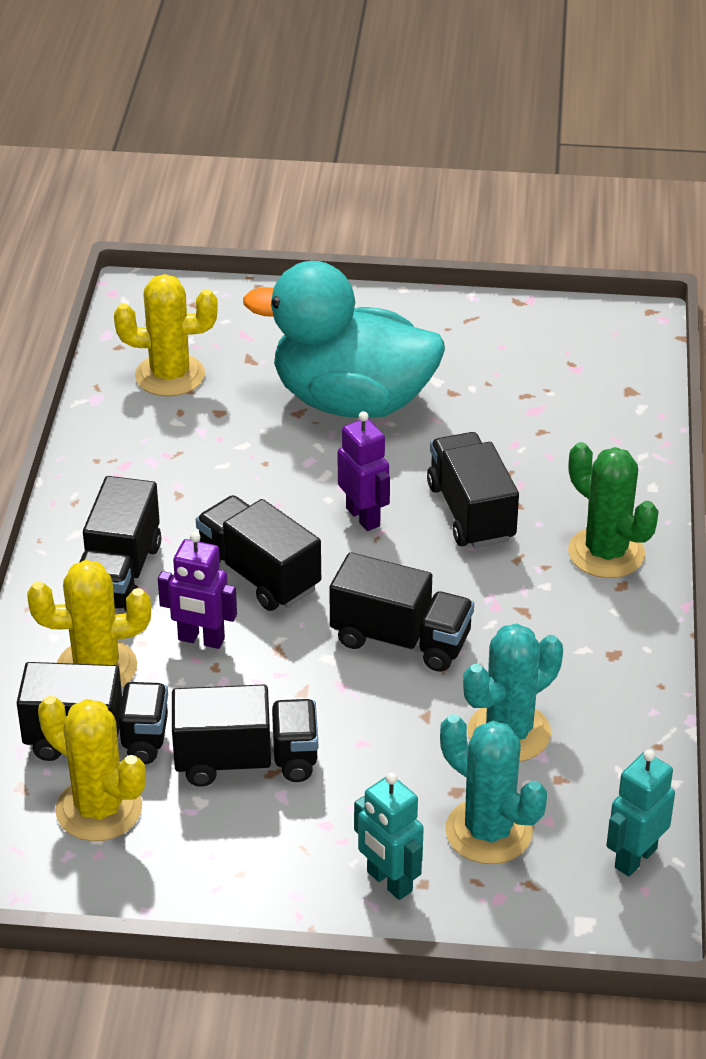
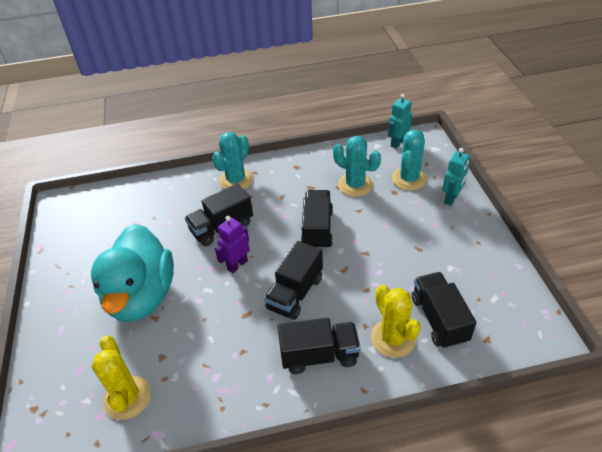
camera: 105 degrees left, 5 degrees up
(99, 809) = (479, 302): yellow cactus -> none
(201, 640) = (351, 301): purple robot -> none
(246, 761) = (418, 259): black truck -> none
(606, 553) = (236, 180): green cactus -> turquoise cactus
(635, 858) = (397, 143): turquoise robot -> turquoise robot turned 105 degrees clockwise

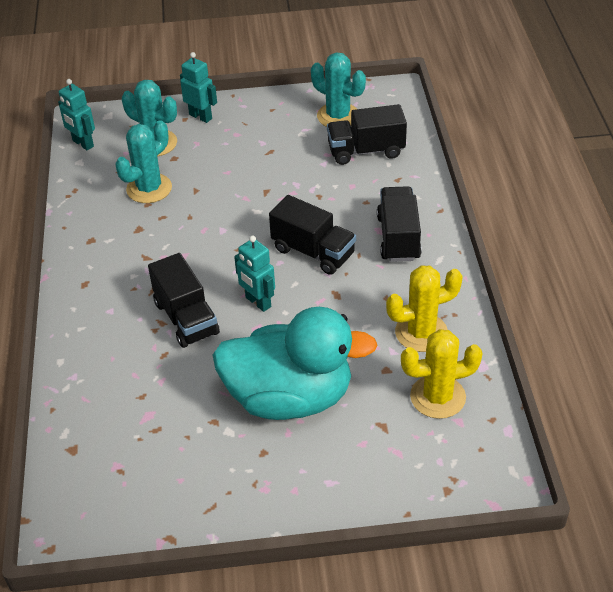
camera: 85 degrees left, 0 degrees up
(236, 180) = (94, 304): turquoise cactus -> turquoise cactus (338, 116)
(237, 265) = (258, 302): purple robot -> turquoise robot
(317, 229) = (217, 227): black truck -> none
(393, 338) = (384, 184): yellow cactus -> yellow cactus (421, 332)

